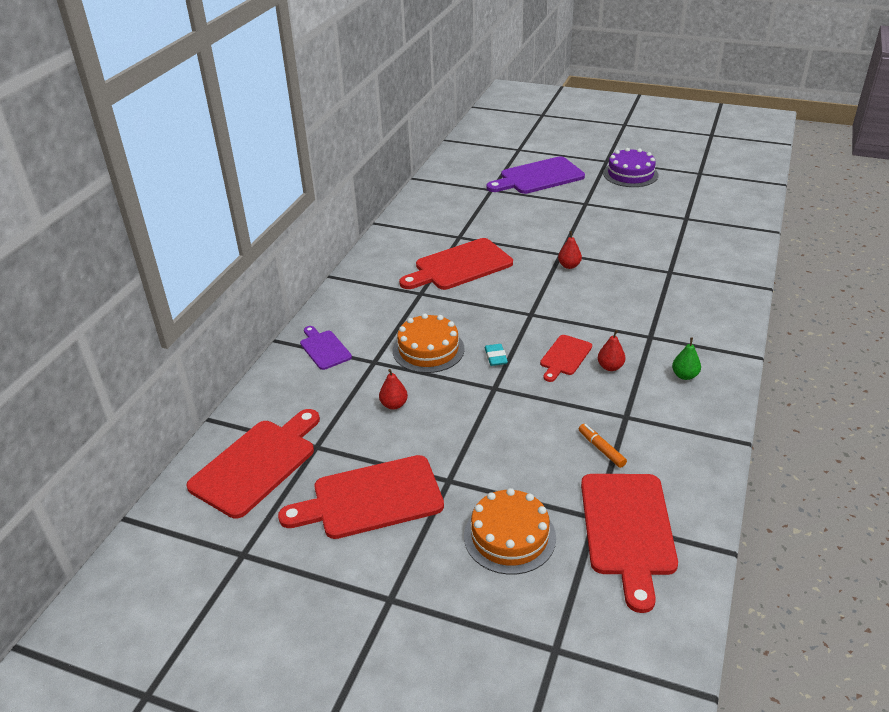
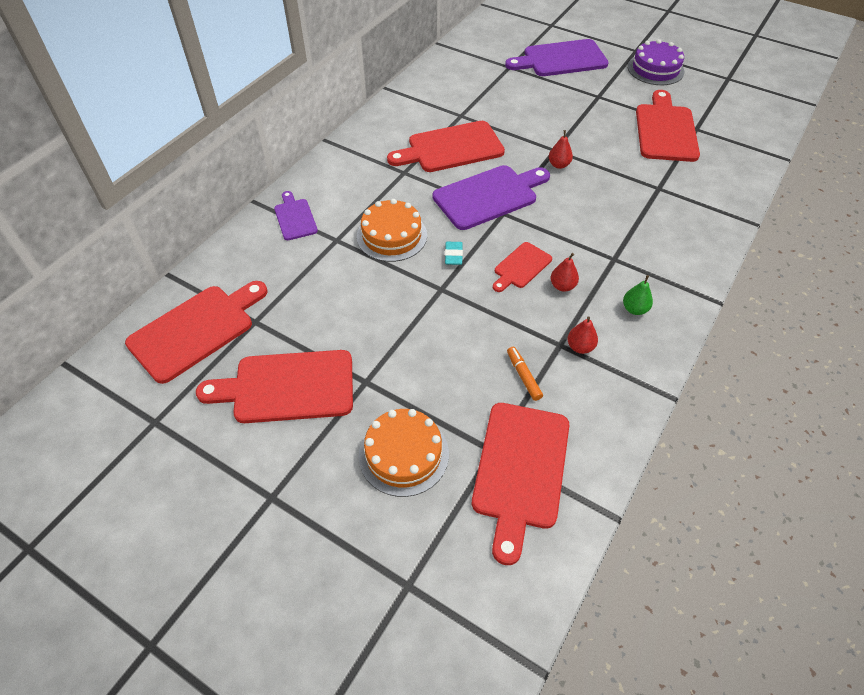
camera: 10 degrees right, 15 degrees up
(394, 405) = (340, 290): red pear -> red pear (580, 347)
(511, 301) = (489, 196): none -> purple cutting board
(658, 223) = (665, 130): none -> red cutting board

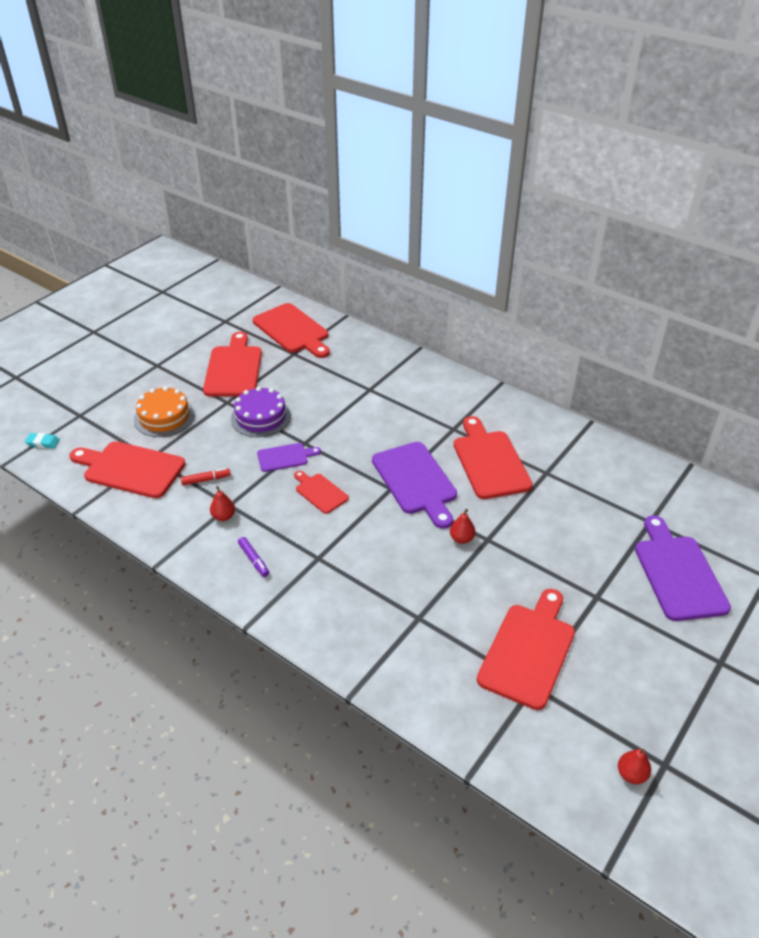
camera: 95 degrees right, 10 degrees down
(295, 218) = (398, 368): purple cutting board -> purple cutting board (285, 457)
(391, 236) = (370, 418): orange cake -> none
(453, 255) = (341, 452): turquoise eraser -> turquoise eraser (43, 442)
(523, 376) = (206, 480): orange marker -> red marker
(562, 286) = (292, 516): red pear -> red pear (631, 774)
(634, 309) = (254, 560): green pear -> purple marker
(655, 69) = (673, 674): purple cake -> purple cake (261, 417)
(665, 130) = (528, 651): red cutting board -> red cutting board turned 75 degrees counterclockwise

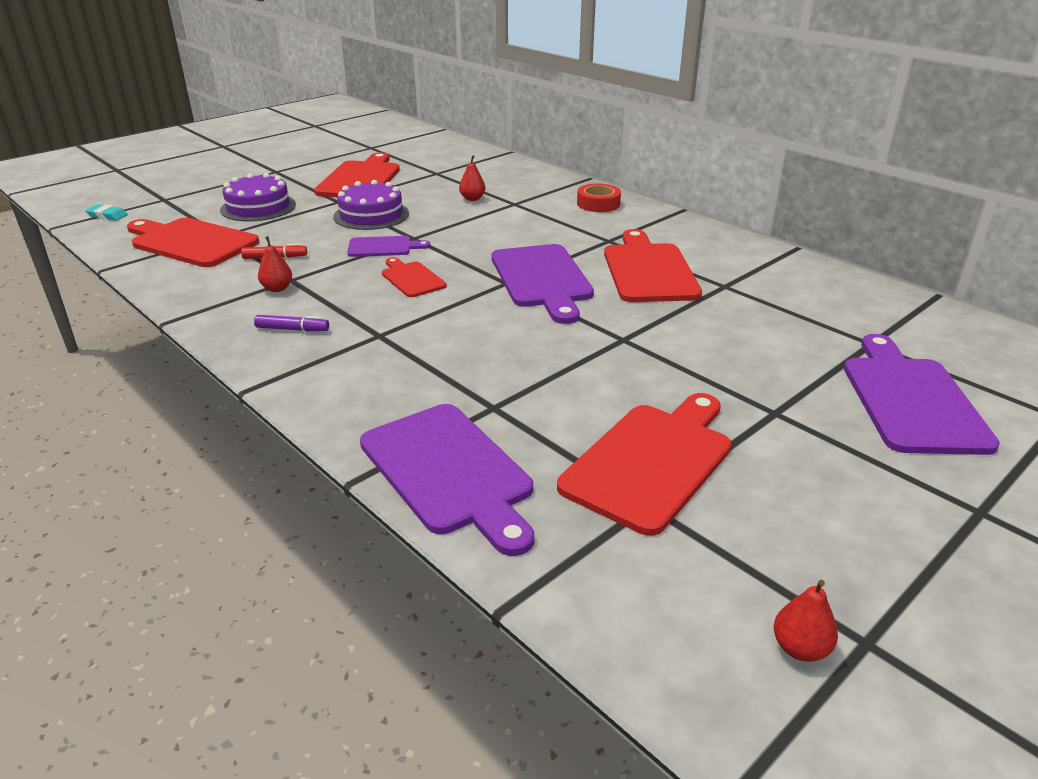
camera: 10 degrees right, 10 degrees down
(164, 417) = (258, 207): orange cake -> purple cake
(254, 560) = (292, 329): purple marker -> purple marker turned 60 degrees counterclockwise
(293, 330) = (444, 157): red cutting board -> none
(408, 678) = (449, 472): none -> purple cutting board
(435, 382) = (598, 204): none -> red tape
(461, 539) = (586, 335): red pear -> red pear (472, 199)

